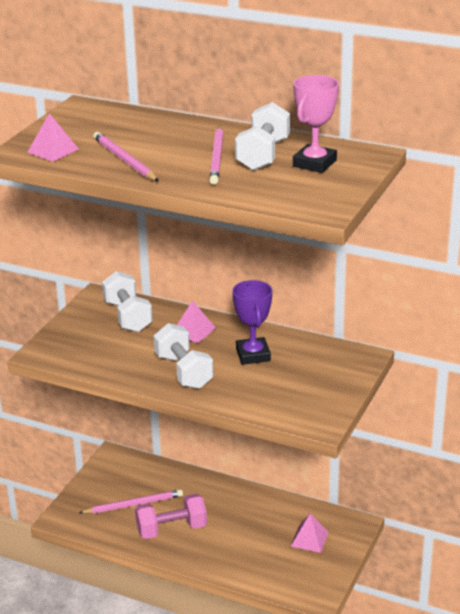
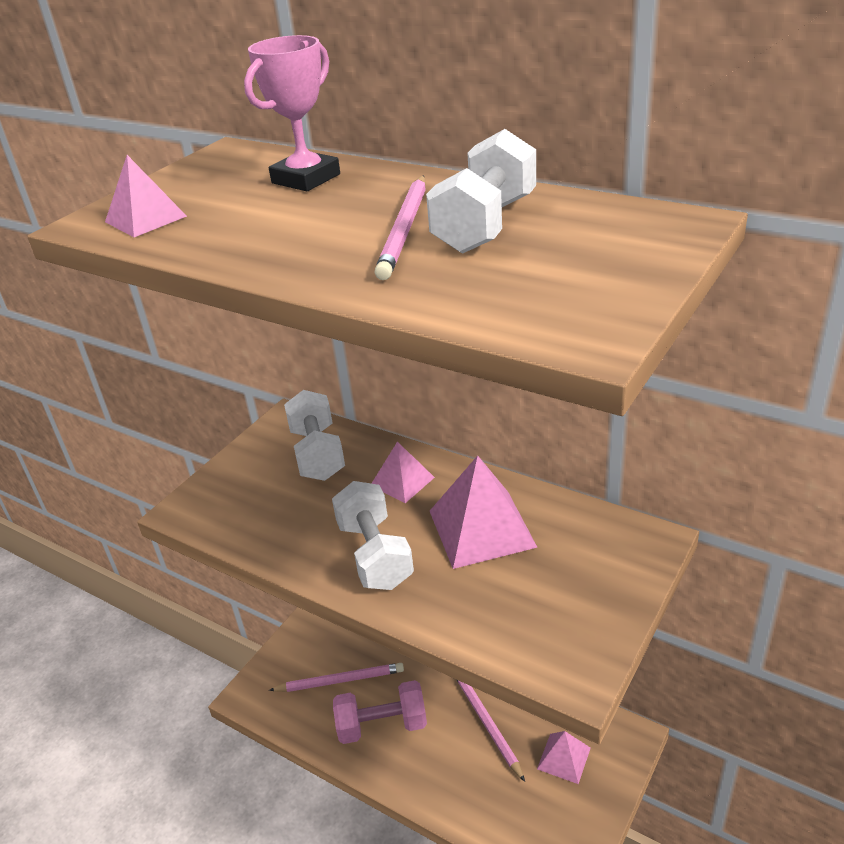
camera: 10 degrees right, 5 degrees up
(124, 160) = (249, 235): pink pencil -> pink pencil (486, 722)
(253, 355) = (481, 528): purple trophy -> pink pyramid
(314, 163) = (576, 239): pink trophy -> pink trophy (306, 179)

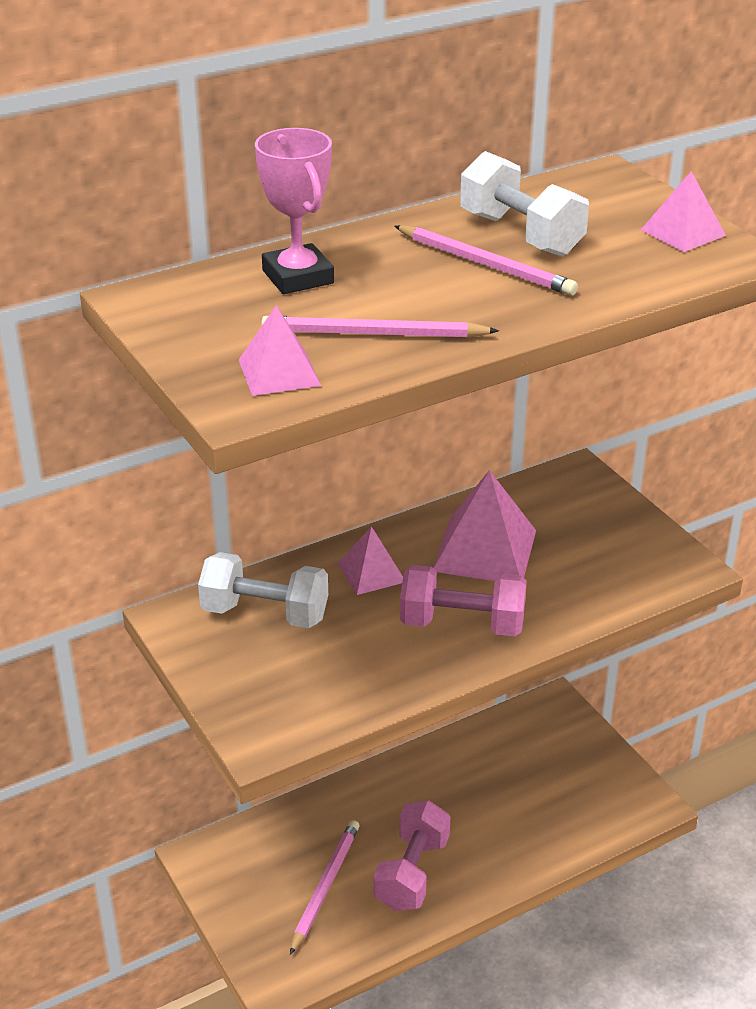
camera: 65 degrees left, 0 degrees up
(375, 554) = (462, 624): white dumbbell -> pink dumbbell
(486, 722) = (469, 791): pink pencil -> pink pencil (374, 334)
(564, 758) = (546, 756): pink pyramid -> pink pyramid (683, 232)

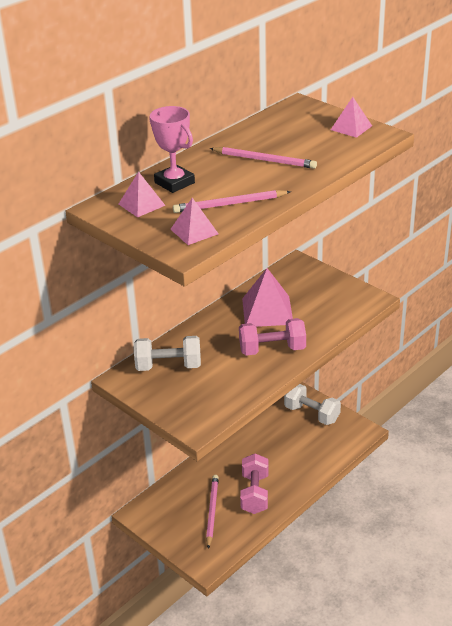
camera: 15 degrees left, 0 degrees up
(371, 572) = (214, 334): pink pyramid -> pink pyramid (141, 204)
(521, 234) = (273, 142): white dumbbell -> white dumbbell (312, 414)

